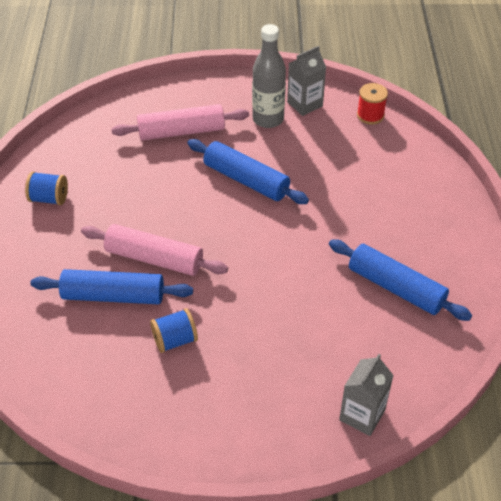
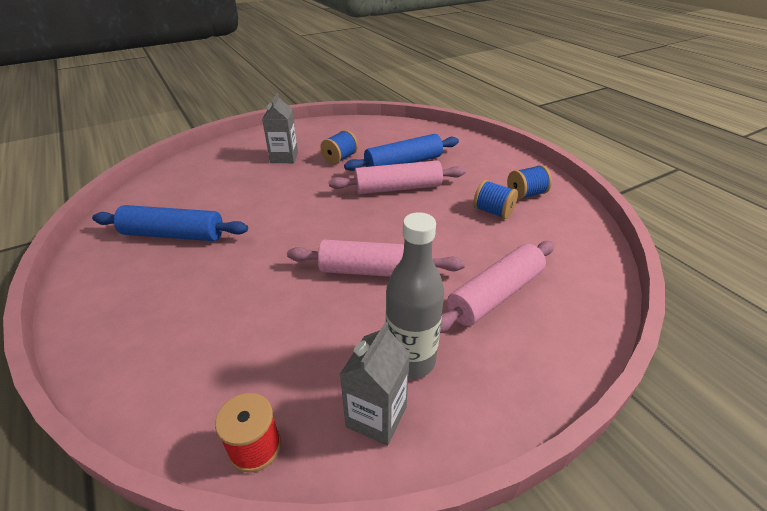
camera: 150 degrees right, 10 degrees down
(101, 193) = (493, 211): none -> blue spool
(246, 180) = (375, 271): blue rolling pin -> pink rolling pin
(362, 415) = (190, 164): grey carton -> grey carton (284, 157)

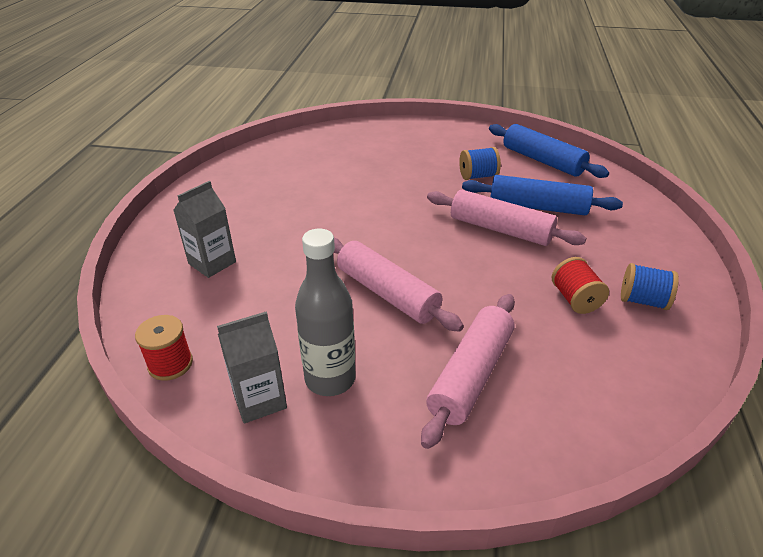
camera: 40 degrees right, 0 degrees up
(173, 234) = (274, 187): blue rolling pin -> blue rolling pin (542, 160)
(284, 157) = (427, 155): grey carton -> grey carton (212, 263)
(493, 211) = (575, 299): blue spool -> red spool
(495, 294) = (470, 375): pink rolling pin -> pink rolling pin turned 60 degrees counterclockwise

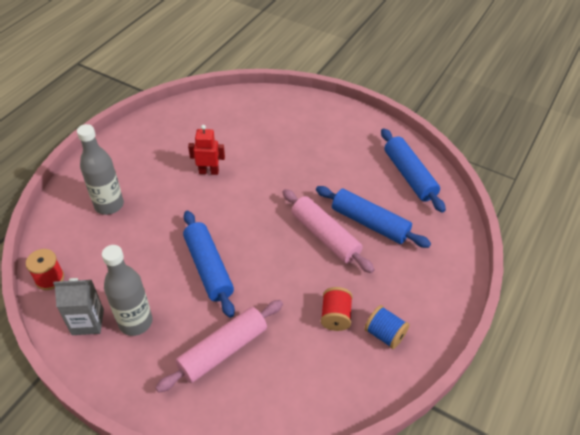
camera: 20 degrees right, 10 degrees up
(212, 263) = (109, 205): grey carton -> grey bottle
(321, 203) = (209, 171): none -> red robot
(387, 293) = (208, 268): pink rolling pin -> blue rolling pin
(478, 176) = (344, 177): blue spool -> none

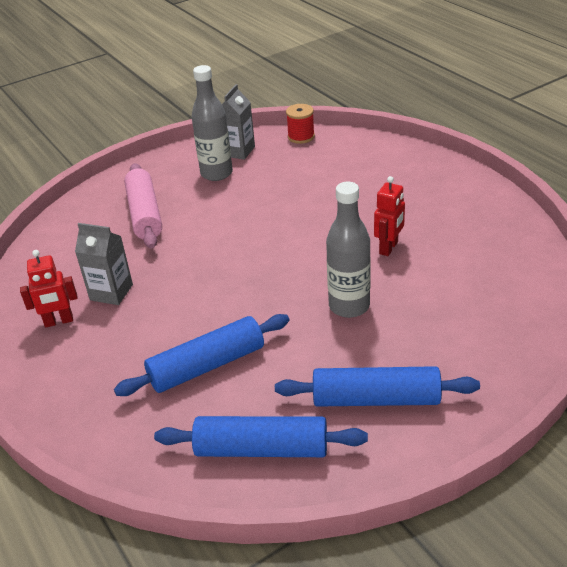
camera: 120 degrees right, 10 degrees down
(109, 205) = (375, 174): grey bottle -> grey bottle (349, 306)
(208, 268) = (242, 222): blue rolling pin -> blue rolling pin (375, 399)
(325, 236) = (217, 317): pink rolling pin -> none
(335, 316) = (111, 292): red spool -> grey carton
(384, 334) = (59, 321): blue spool -> red robot

